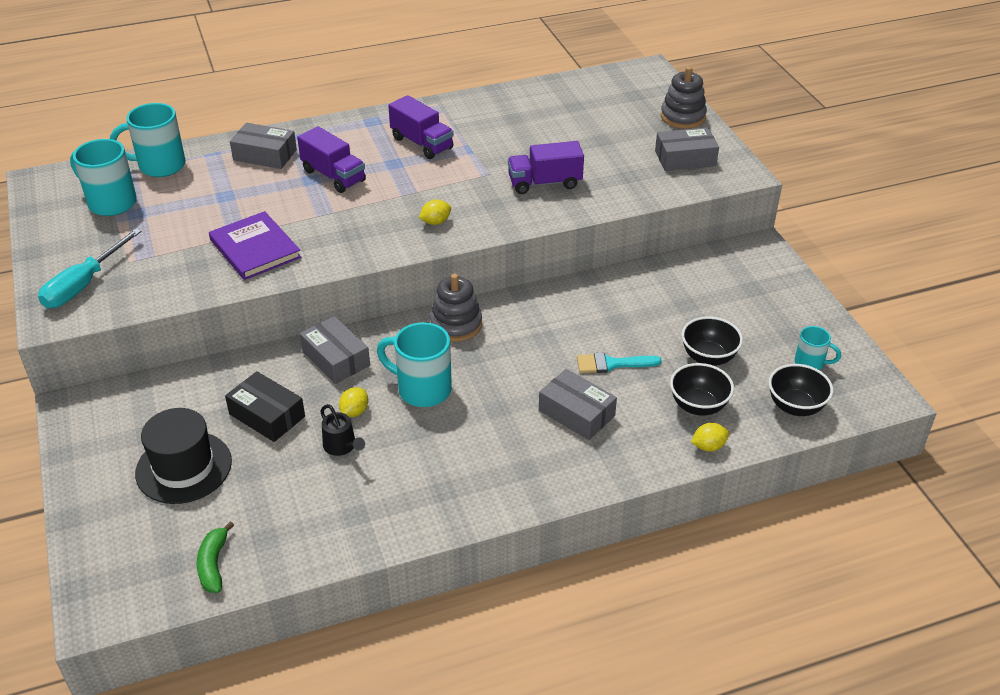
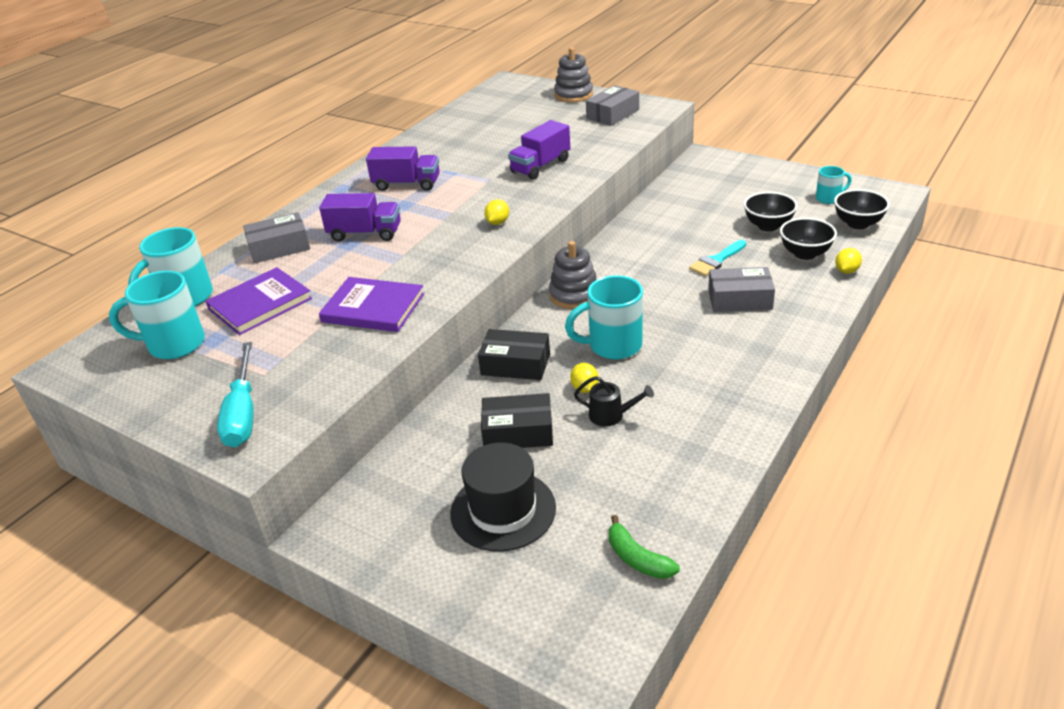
camera: 35 degrees left, 5 degrees down
(195, 200) = (260, 304): none -> purple book
(336, 358) = (515, 364): grey box -> black box

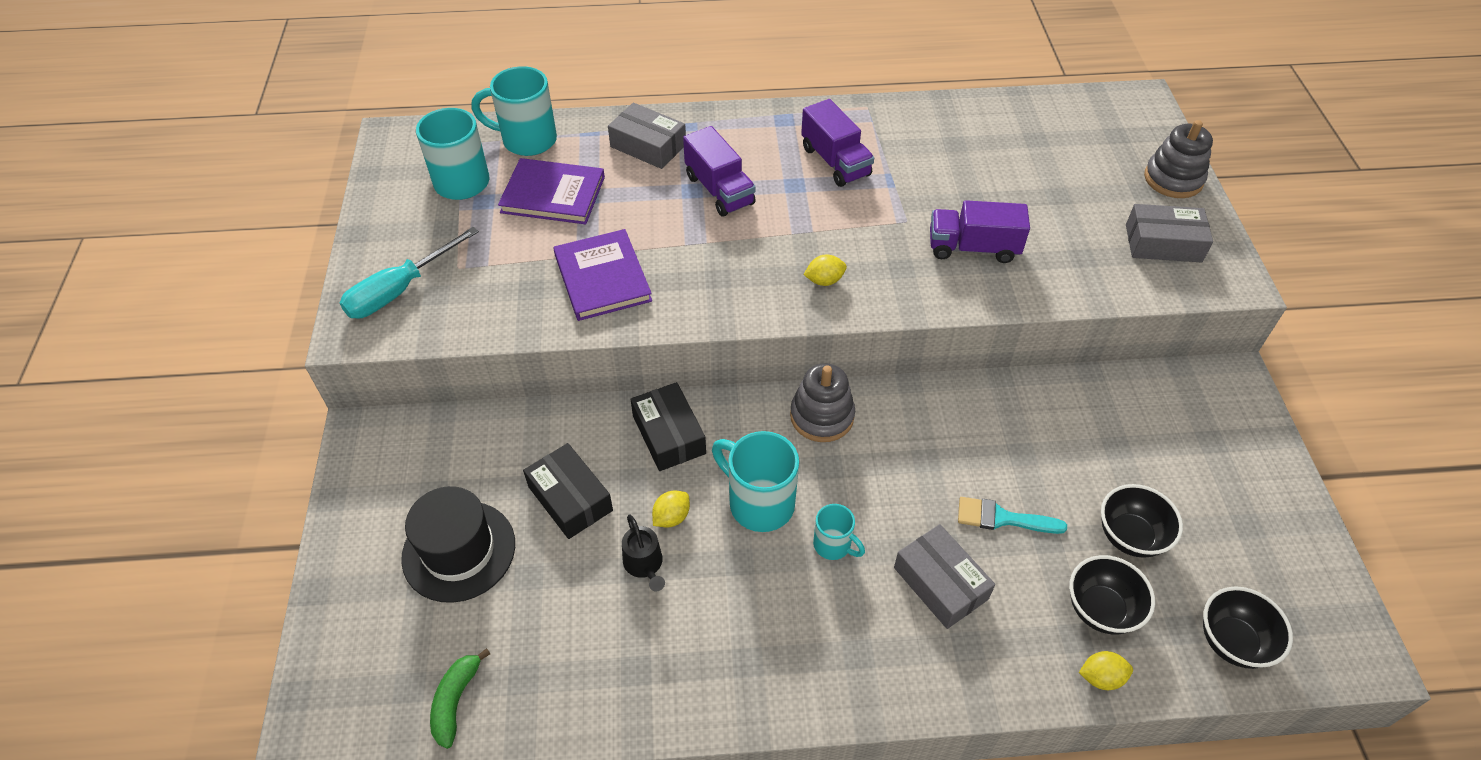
camera: 50 degrees right, 15 degrees up
(829, 198) = (1266, 577): turquoise mug -> turquoise mug (833, 545)

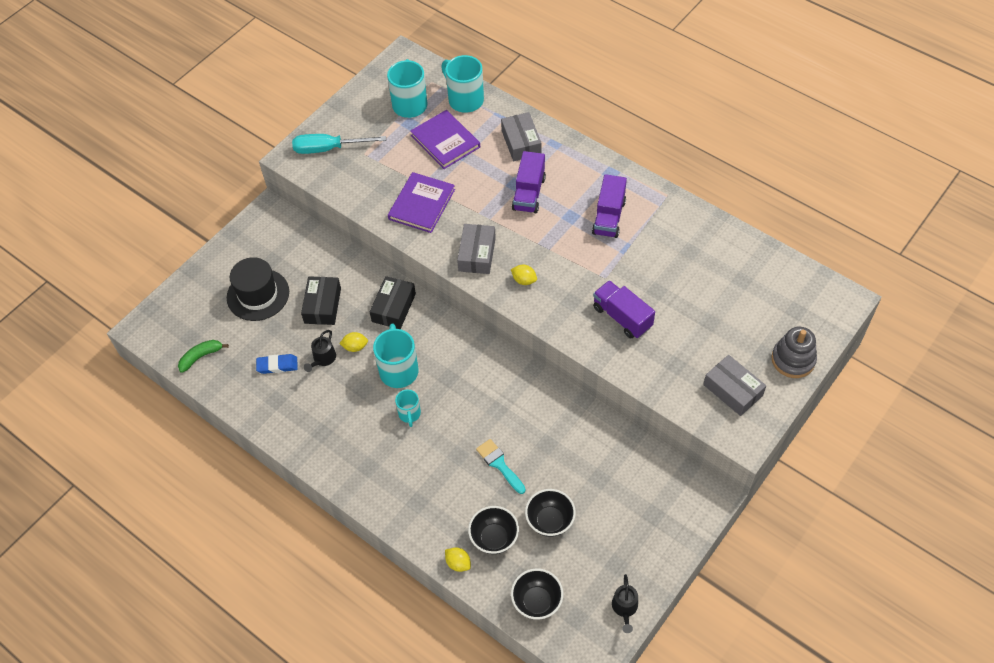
camera: 45 degrees right, 5 degrees up
(588, 622) = (277, 365): none -> blue eraser
(822, 416) = (472, 352): grey stacking toy -> none
(940, 583) = (436, 468): grey box -> grey box (477, 254)
(1315, 565) = (624, 608): none -> black watering can

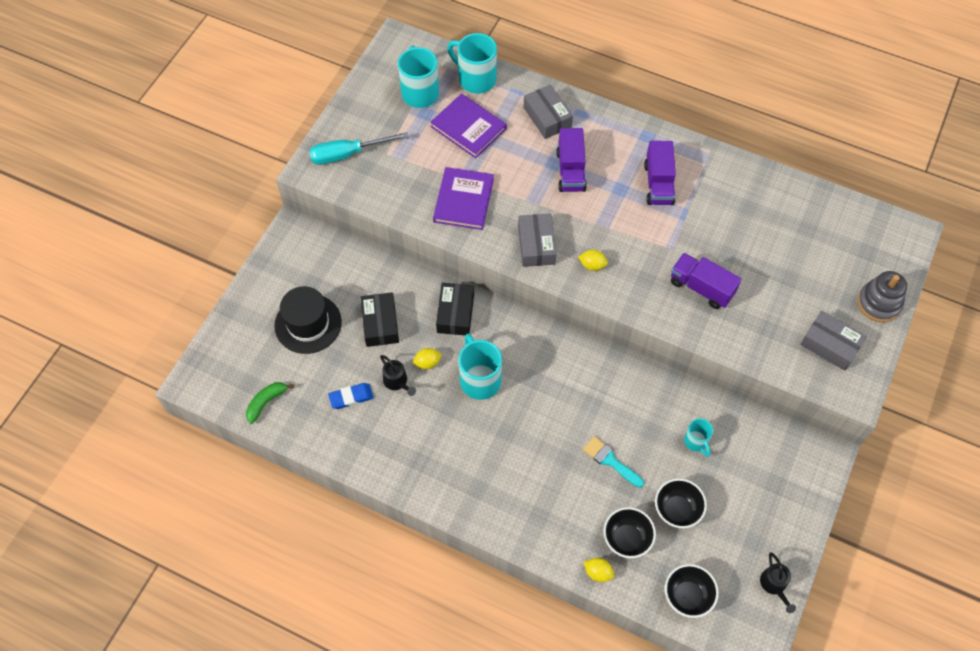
camera: 15 degrees left, 5 degrees up
(323, 359) = (397, 382): black watering can -> black watering can turned 45 degrees counterclockwise
(409, 414) = (504, 425): turquoise mug -> turquoise mug (696, 442)

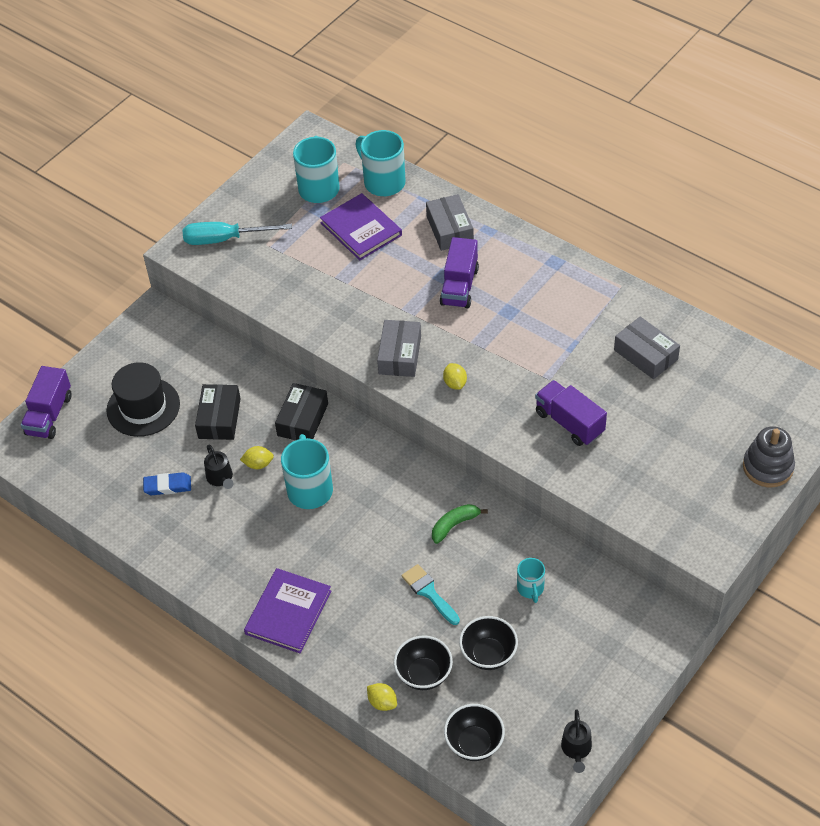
camera: 15 degrees right, 10 degrees down
(266, 402) = (78, 477): green banana -> green banana (454, 525)
(463, 200) = (334, 300): purple book -> purple book (288, 612)
(592, 265) = (455, 383): yellow lemon -> yellow lemon turned 45 degrees clockwise
(658, 184) = (553, 311): purple truck -> purple truck (49, 415)
(830, 345) = (698, 501): grey box -> grey box (645, 354)

